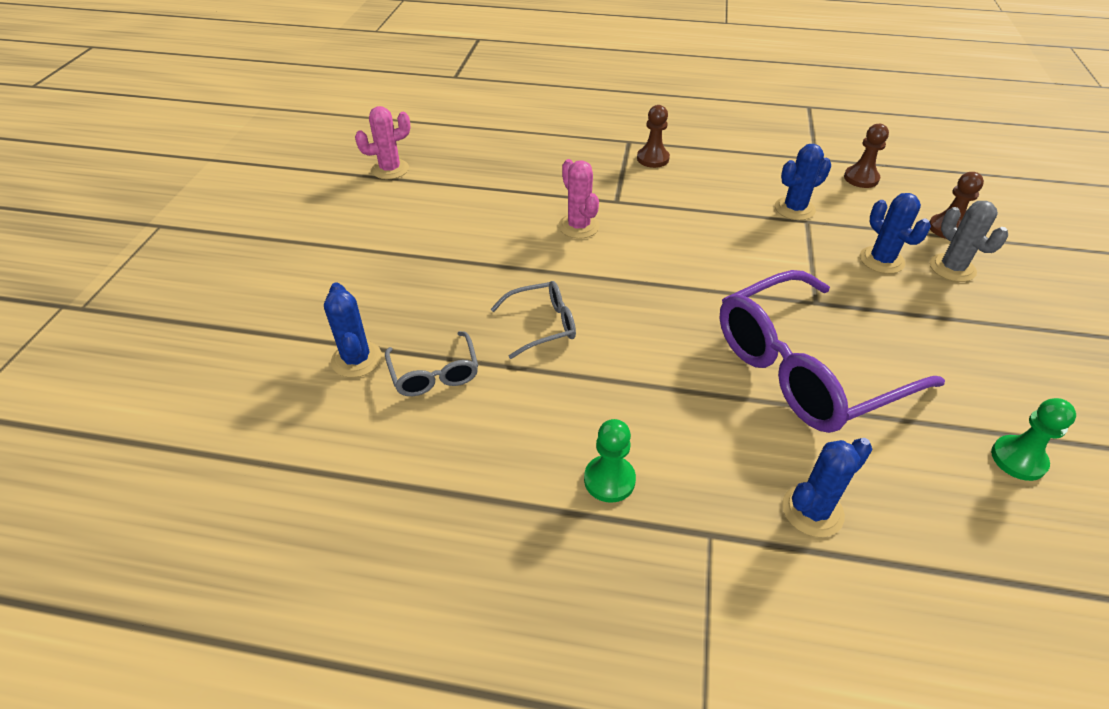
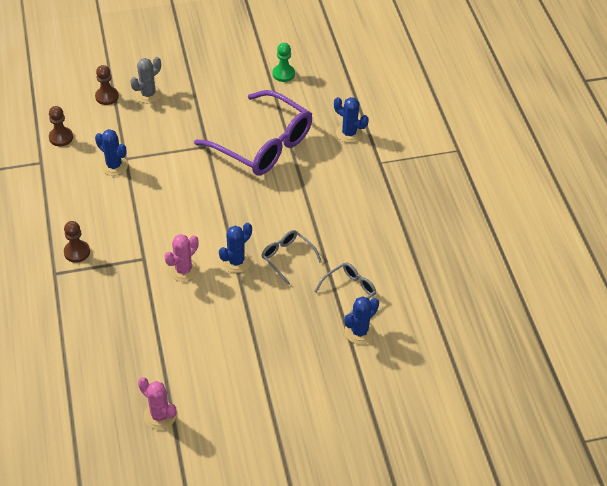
camera: 115 degrees left, 5 degrees up
(609, 480) = (373, 201): green pawn -> none
(881, 260) = (154, 122): blue cactus -> blue cactus (236, 261)

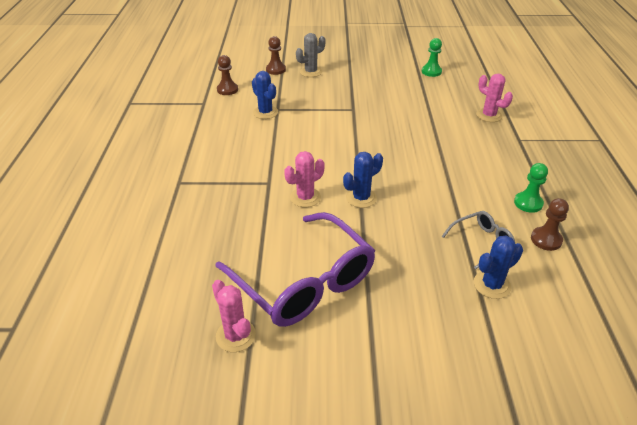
camera: 15 degrees right, 10 degrees down
(77, 252) = (207, 169): brown pawn -> brown pawn (546, 240)
(263, 144) = (405, 114): purple glasses -> purple glasses (304, 282)
(287, 257) = (415, 202): grey glasses -> none
(349, 133) = (489, 115): blue cactus -> pink cactus
(388, 241) = (528, 203): none -> green pawn

